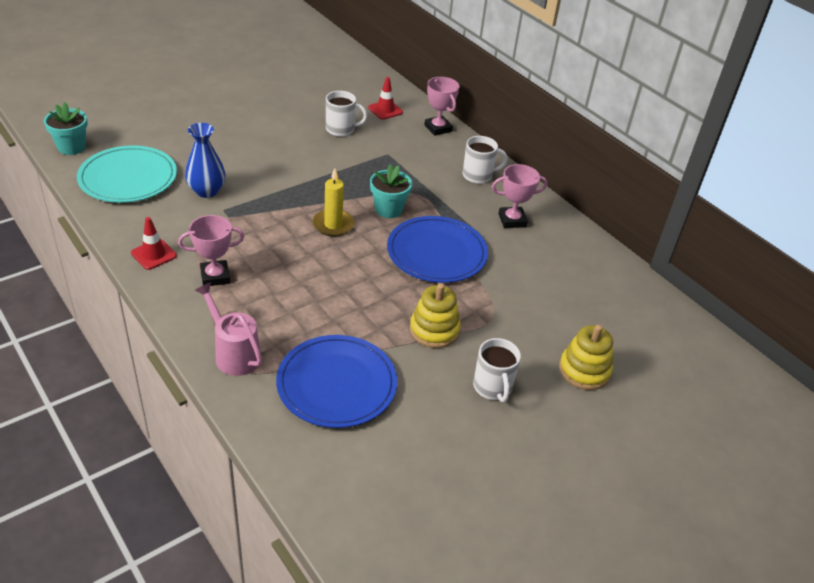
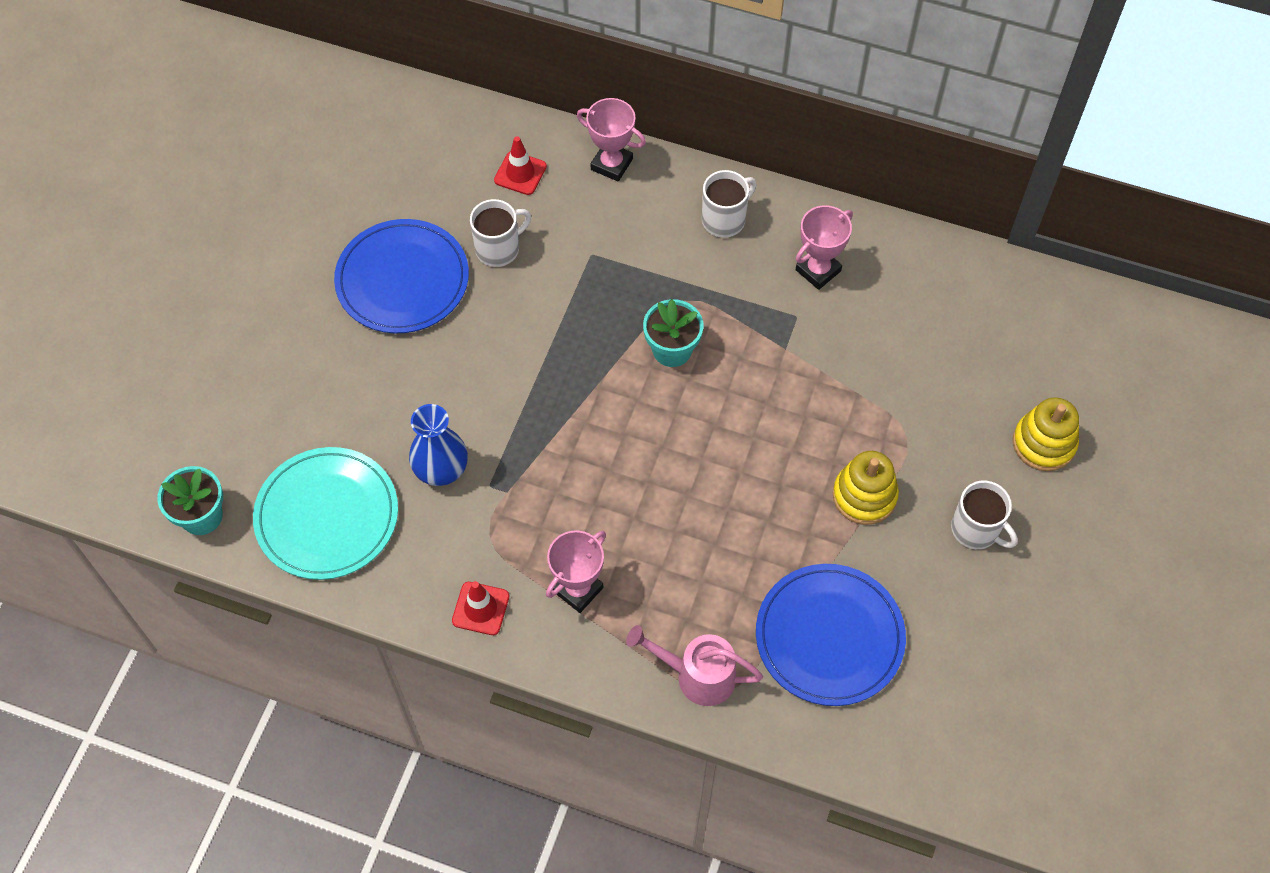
camera: 30 degrees left, 20 degrees up
(333, 225) = (633, 419): yellow candle -> none
(436, 253) = (778, 381): blue plate -> blue plate (402, 279)

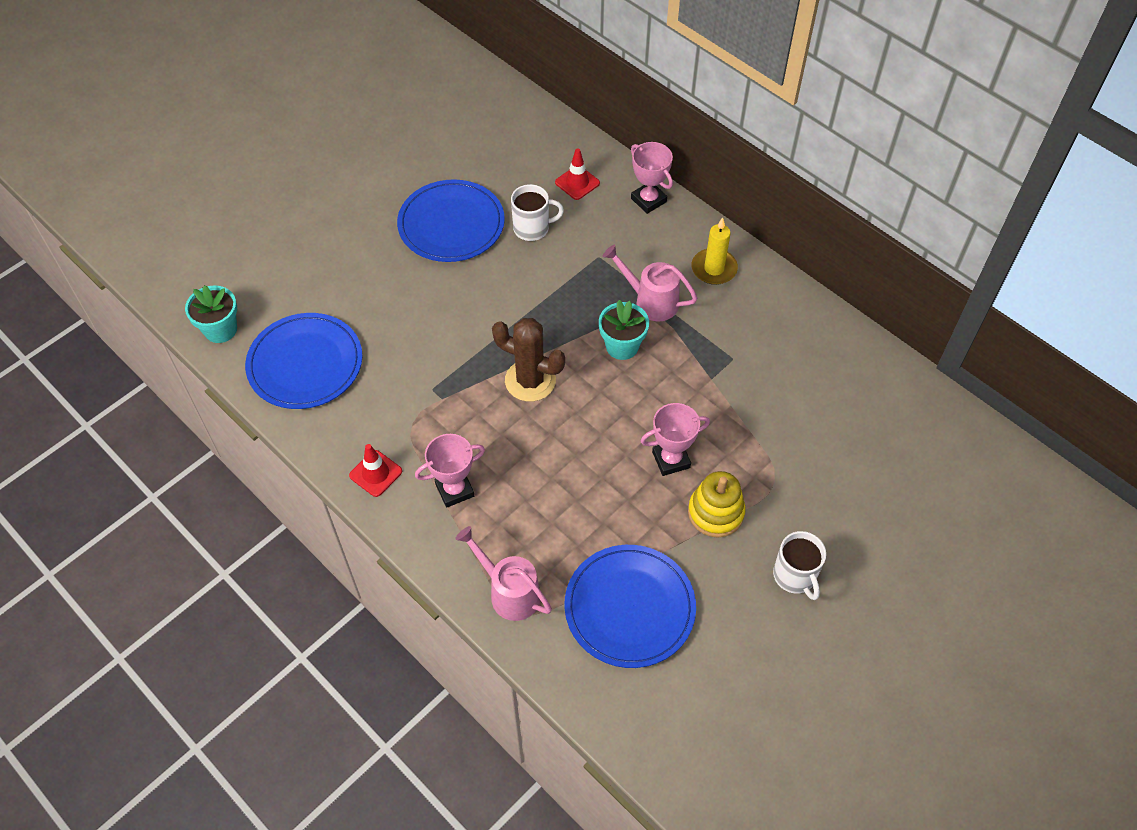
camera: 25 degrees right, 5 degrees down
(327, 516) = (305, 364): turquoise plate -> blue plate
(441, 469) = (404, 364): blue vase -> none
(593, 431) = (530, 381): none -> brown cactus
(675, 285) = (650, 301): none -> pink watering can
(724, 219) = (714, 269): white mug -> yellow candle
(818, 270) = (768, 331): pink trophy -> pink trophy (671, 459)
(1044, 443) = (888, 532): yellow stacking toy -> none

